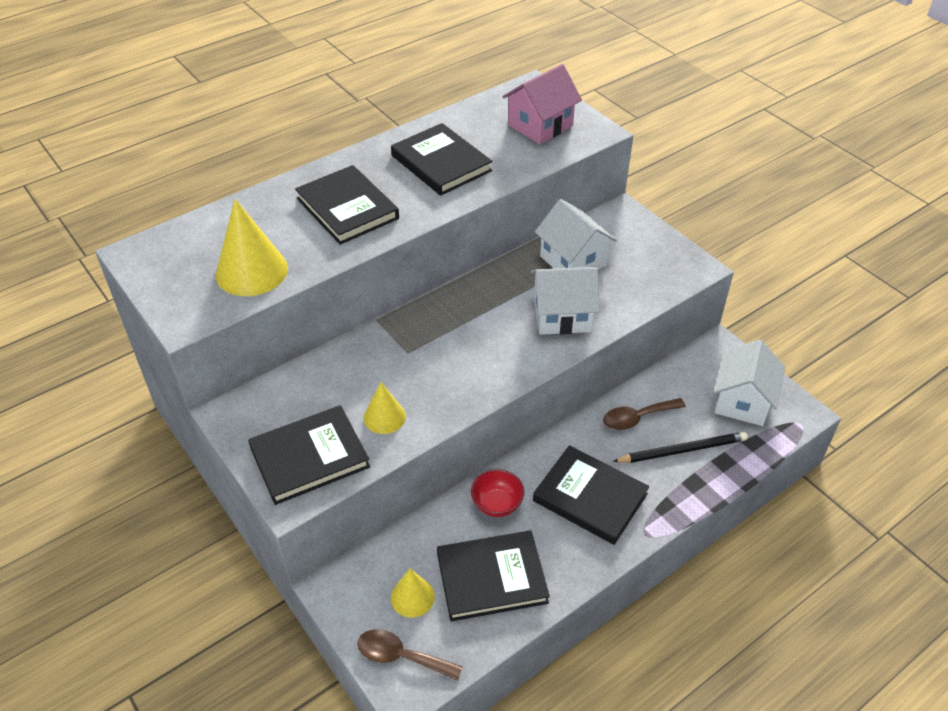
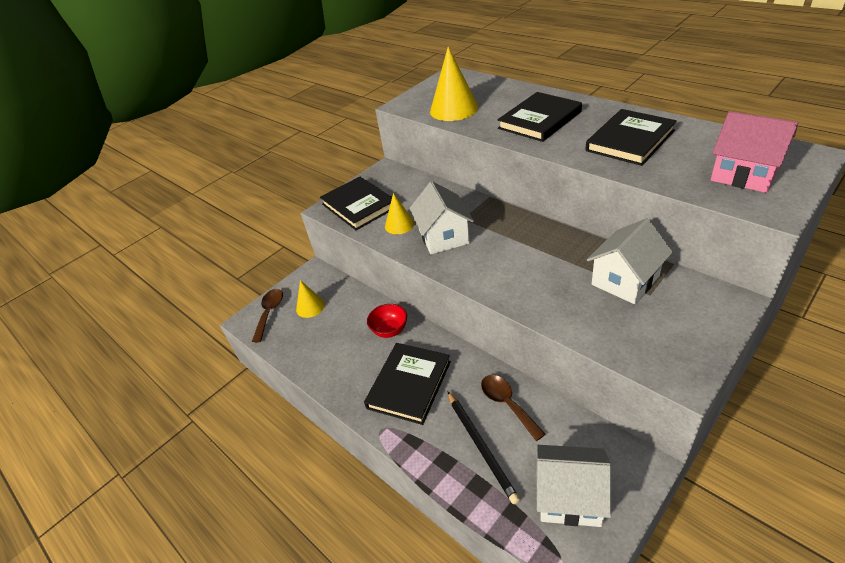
camera: 85 degrees right, 5 degrees down
(491, 578) = (328, 341): black book -> none
(562, 316) = (545, 288): white house -> white house (443, 237)

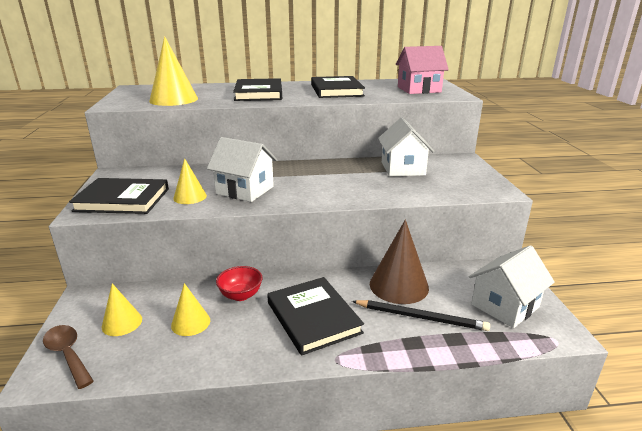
camera: 55 degrees left, 15 degrees down
(340, 333) = (190, 322): none -> yellow cone
(507, 404) = (399, 285): brown spoon -> brown cone

